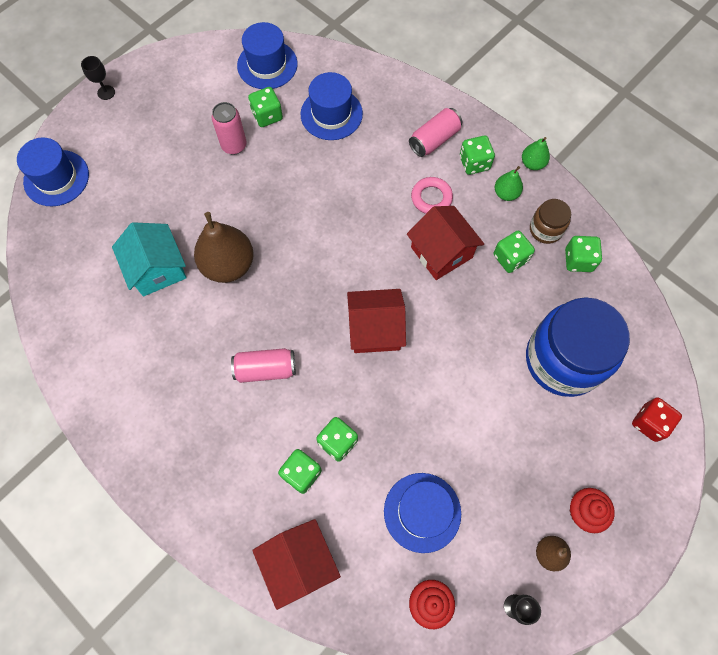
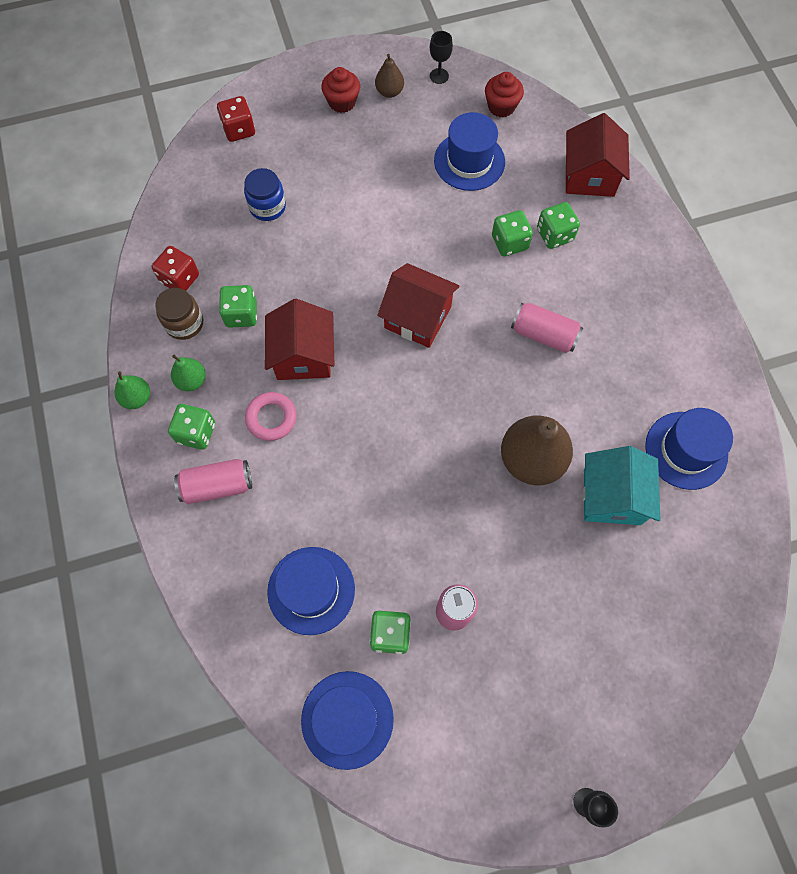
camera: 150 degrees left, 0 degrees up
(56, 178) = (696, 690): blue hat -> blue hat (686, 450)
(563, 360) = (267, 206): blue jar -> blue jar, size x0.46
(578, 260) = (180, 279): green dice -> red dice

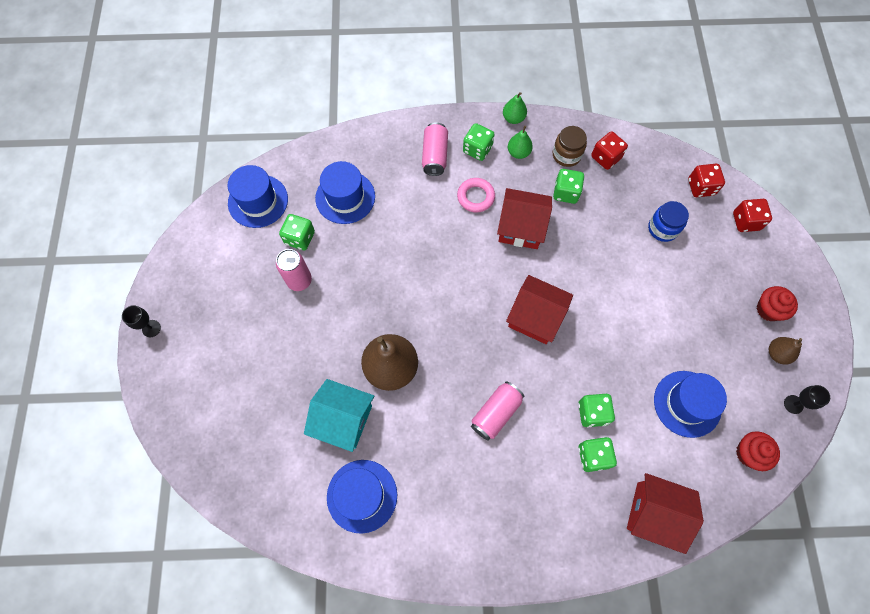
camera: 105 degrees right, 0 degrees up
(202, 176) = (701, 187): none -> red dice
(417, 317) = (535, 317): red house -> red house turned 75 degrees clockwise

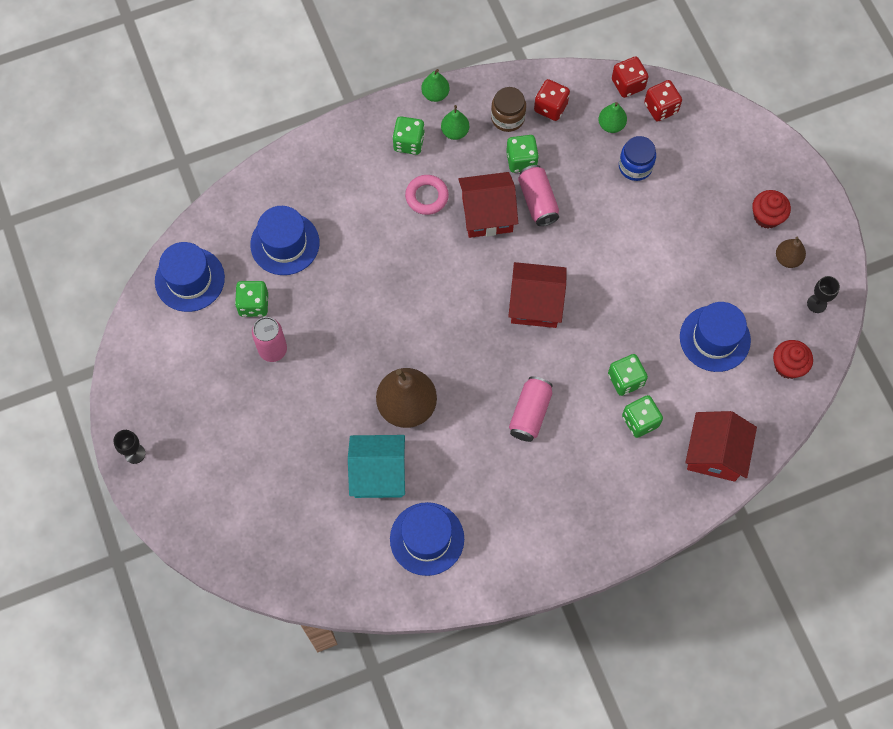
camera: 20 degrees left, 0 degrees up
(435, 155) = (365, 165): pink can -> pink can (538, 201)
(653, 188) = (611, 125): none -> green pear
(654, 513) = (715, 453): red house -> red house turned 75 degrees counterclockwise
(746, 221) = (718, 130): red dice -> red dice (628, 84)

